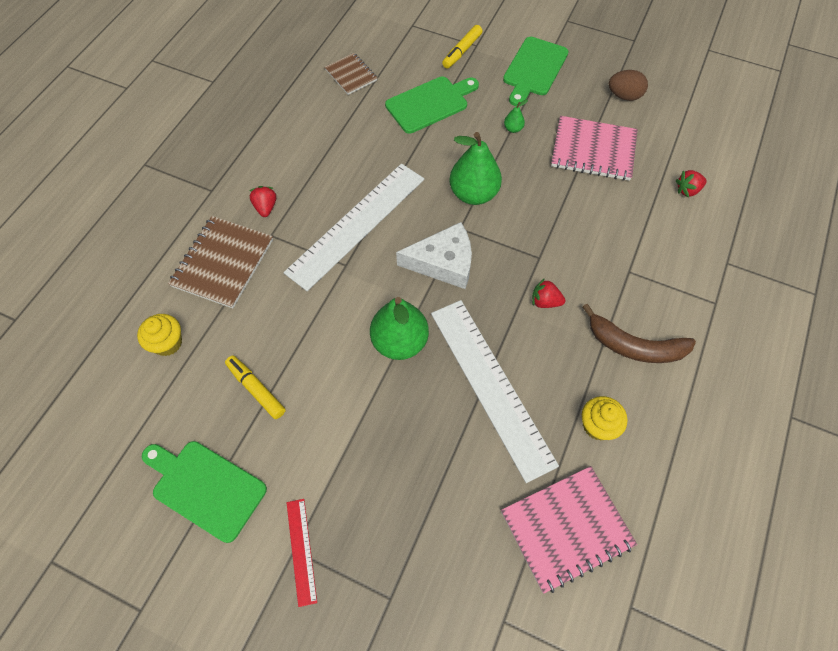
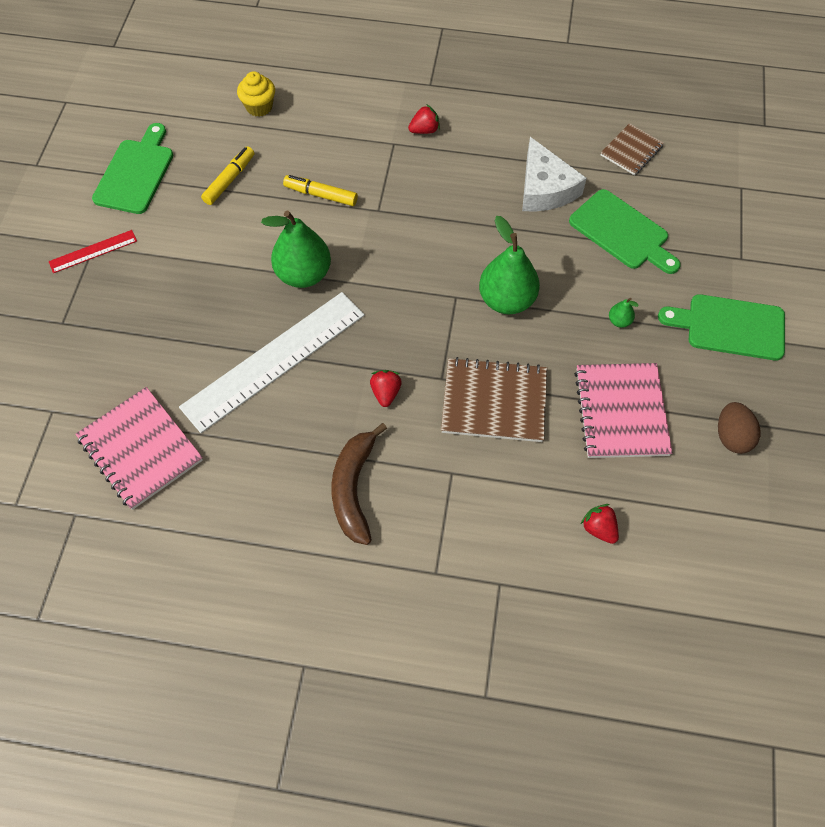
camera: 75 degrees right, 0 degrees up
(223, 263) = (351, 118): brown notebook -> brown notebook (494, 402)
(357, 225) = (429, 207): white ruler -> none
(443, 262) = (406, 291): white cheese -> white cheese (545, 188)
(462, 51) = (722, 245): yellow marker -> yellow marker (321, 195)
(597, 425) = (251, 463): yellow cupcake -> none

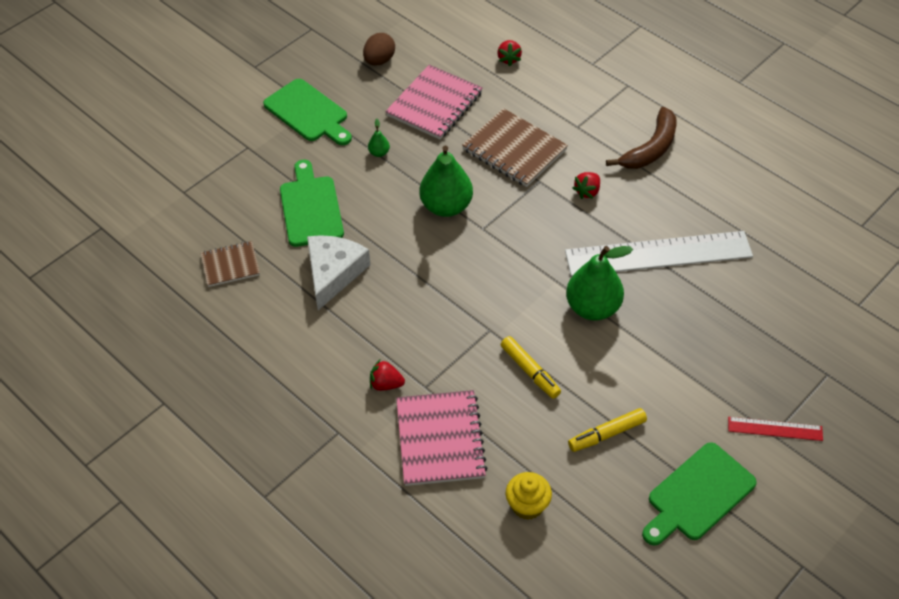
camera: 145 degrees left, 10 degrees down
(140, 449) = (795, 243): pink notebook -> pink notebook (440, 439)

